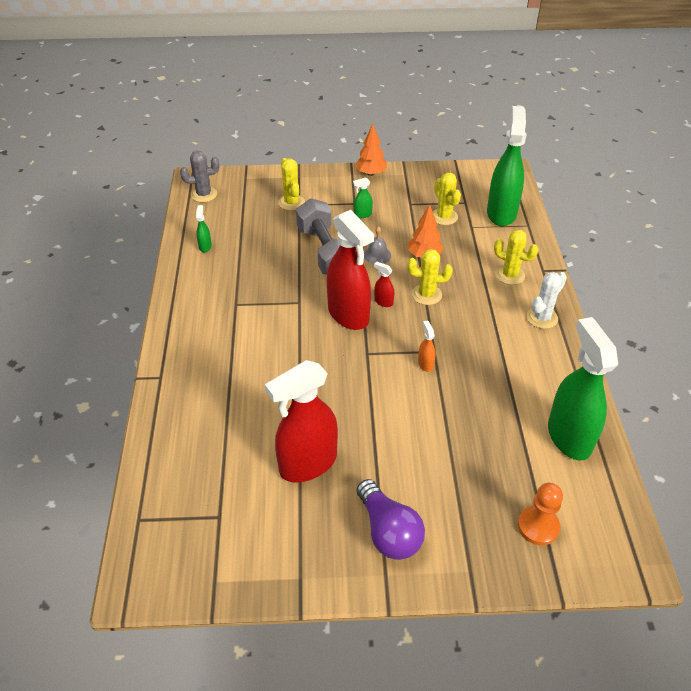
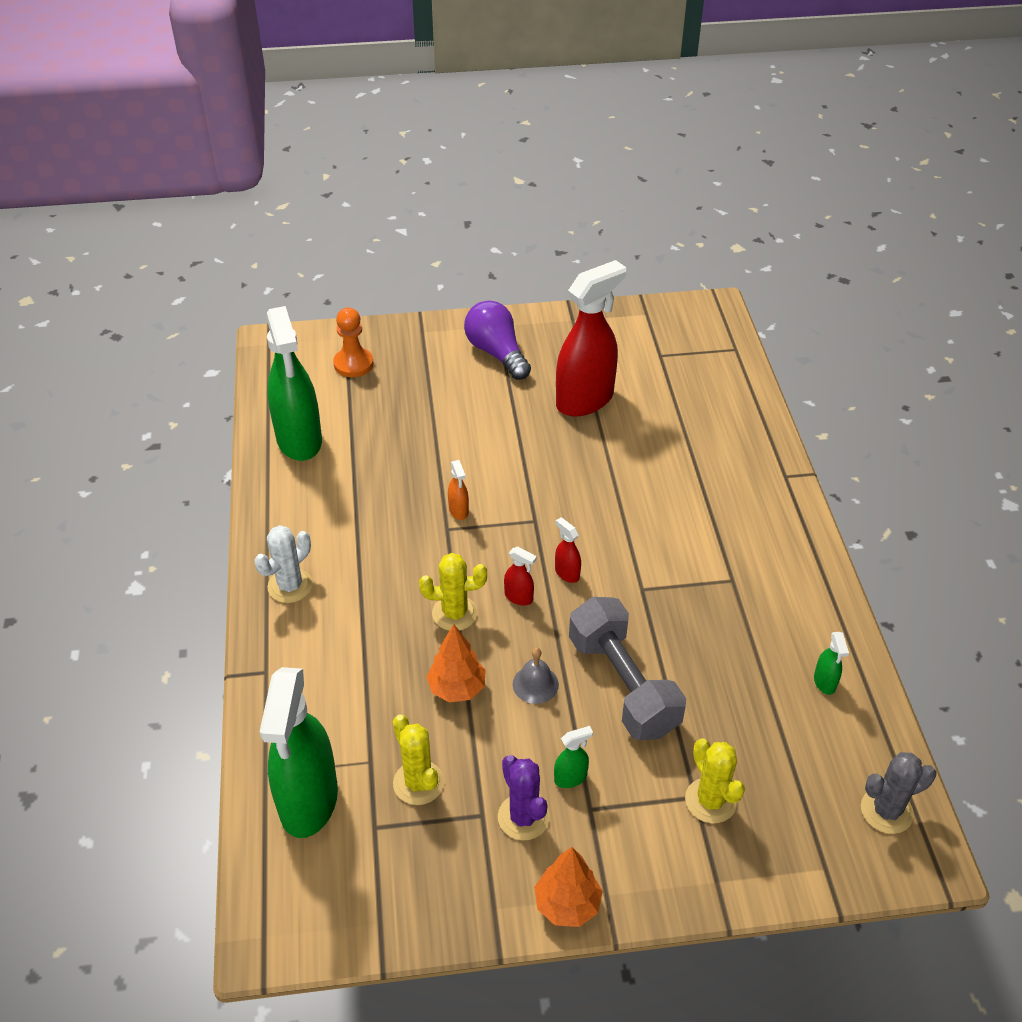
camera: 175 degrees right, 0 degrees up
(348, 315) = (567, 573): red spray bottle -> red spray bottle, size x0.40
(389, 202) = (523, 817): none -> purple cactus
(510, 275) = (321, 658): yellow cactus -> none

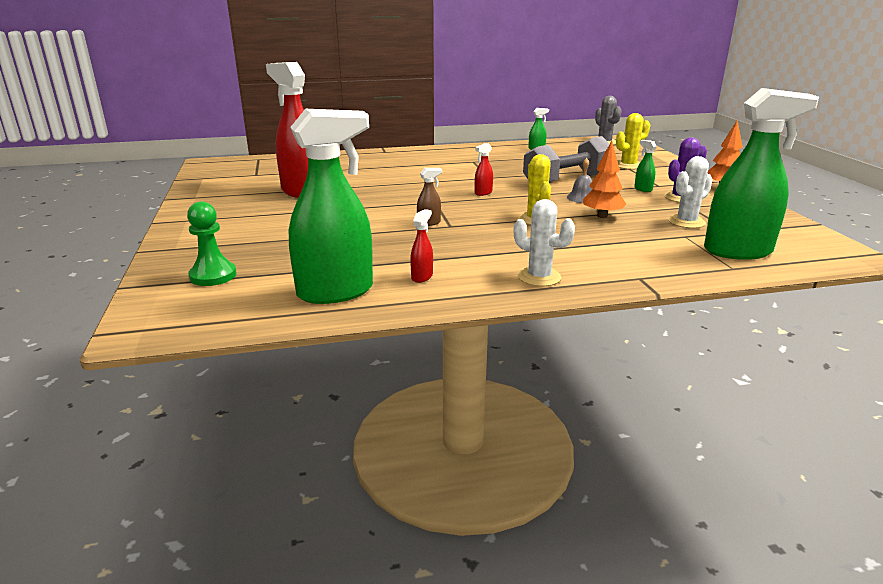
camera: 95 degrees left, 20 degrees down
(353, 364) = (213, 276): orange pawn -> green pawn
(418, 783) = (686, 222): yellow cactus -> white cactus
(458, 510) = (429, 223): orange spray bottle -> brown spray bottle
(497, 353) = (227, 219): purple light bulb -> none
(519, 597) = (511, 203): red spray bottle -> red spray bottle (422, 277)

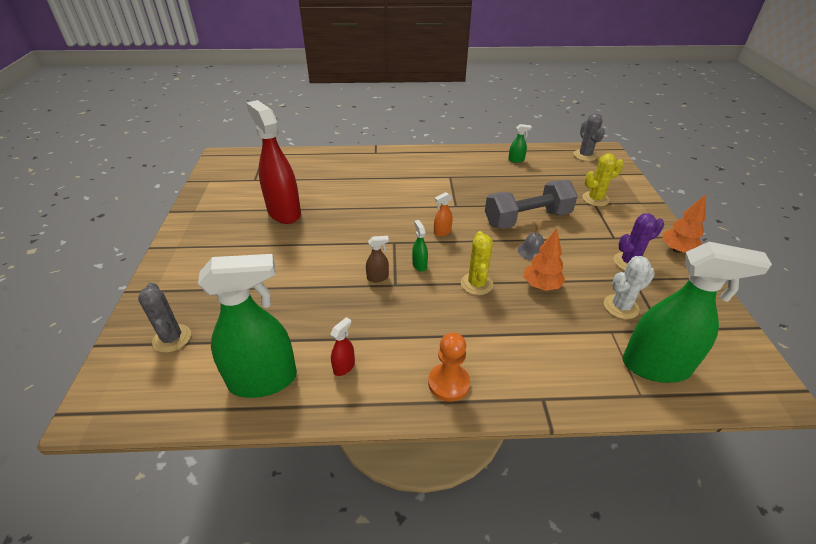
camera: 10 degrees right, 15 degrees up
(213, 276) = (172, 338): green pawn -> grey cactus
(483, 193) = (442, 232): red spray bottle -> orange spray bottle
(539, 277) = (448, 383): white cactus -> orange pawn
(643, 189) = (596, 243): green spray bottle -> green spray bottle (419, 265)

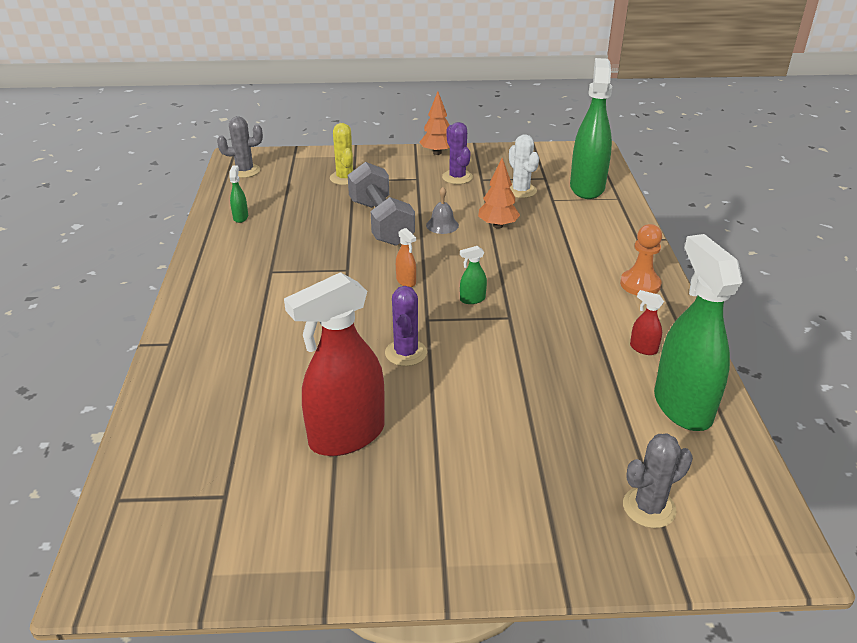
camera: 90 degrees left, 5 degrees down
(356, 233) = (406, 353): none -> purple cactus
(378, 277) = (499, 330): brown spray bottle -> none
(476, 284) = (500, 262): yellow cactus -> none

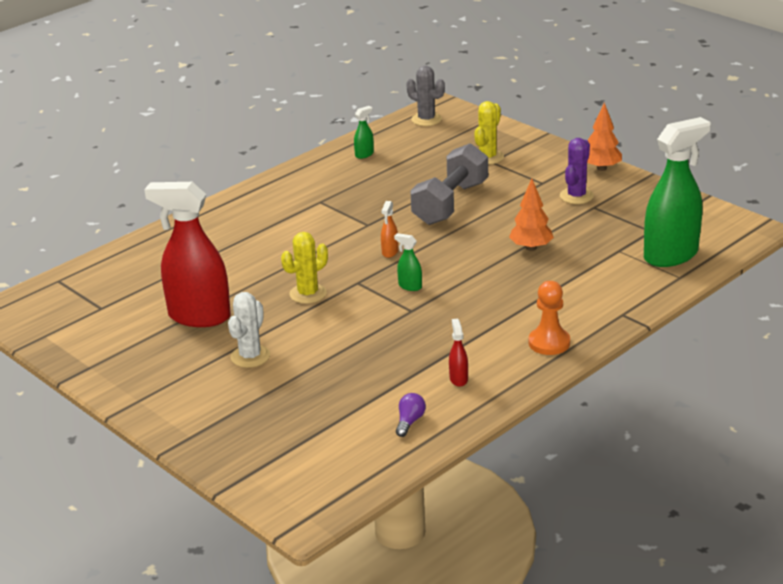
camera: 50 degrees right, 5 degrees down
(406, 353) = (308, 294): purple cactus -> yellow cactus
(442, 225) = (490, 227): grey bell -> none
(520, 191) = (606, 231): white cactus -> white cactus (250, 356)
(649, 507) = (280, 449): grey cactus -> none
(682, 406) = (409, 422): green spray bottle -> purple light bulb

